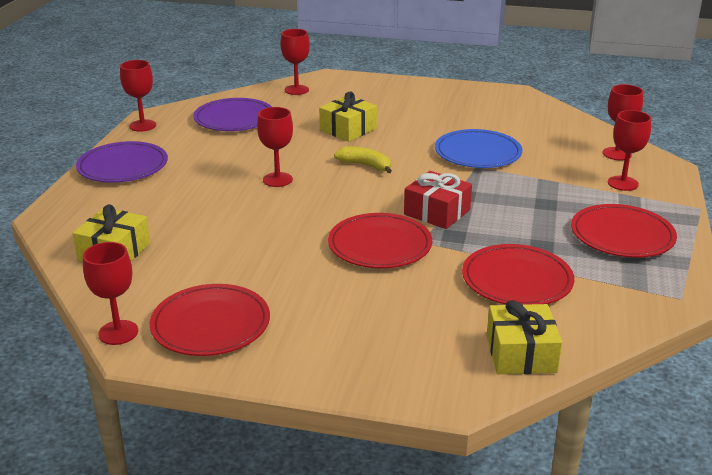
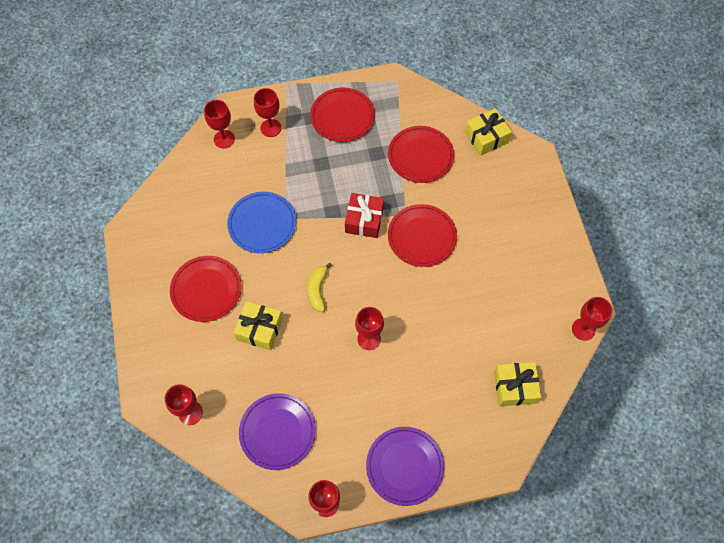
camera: 115 degrees left, 35 degrees up
(210, 324) = (548, 286): red plate -> red plate (206, 290)

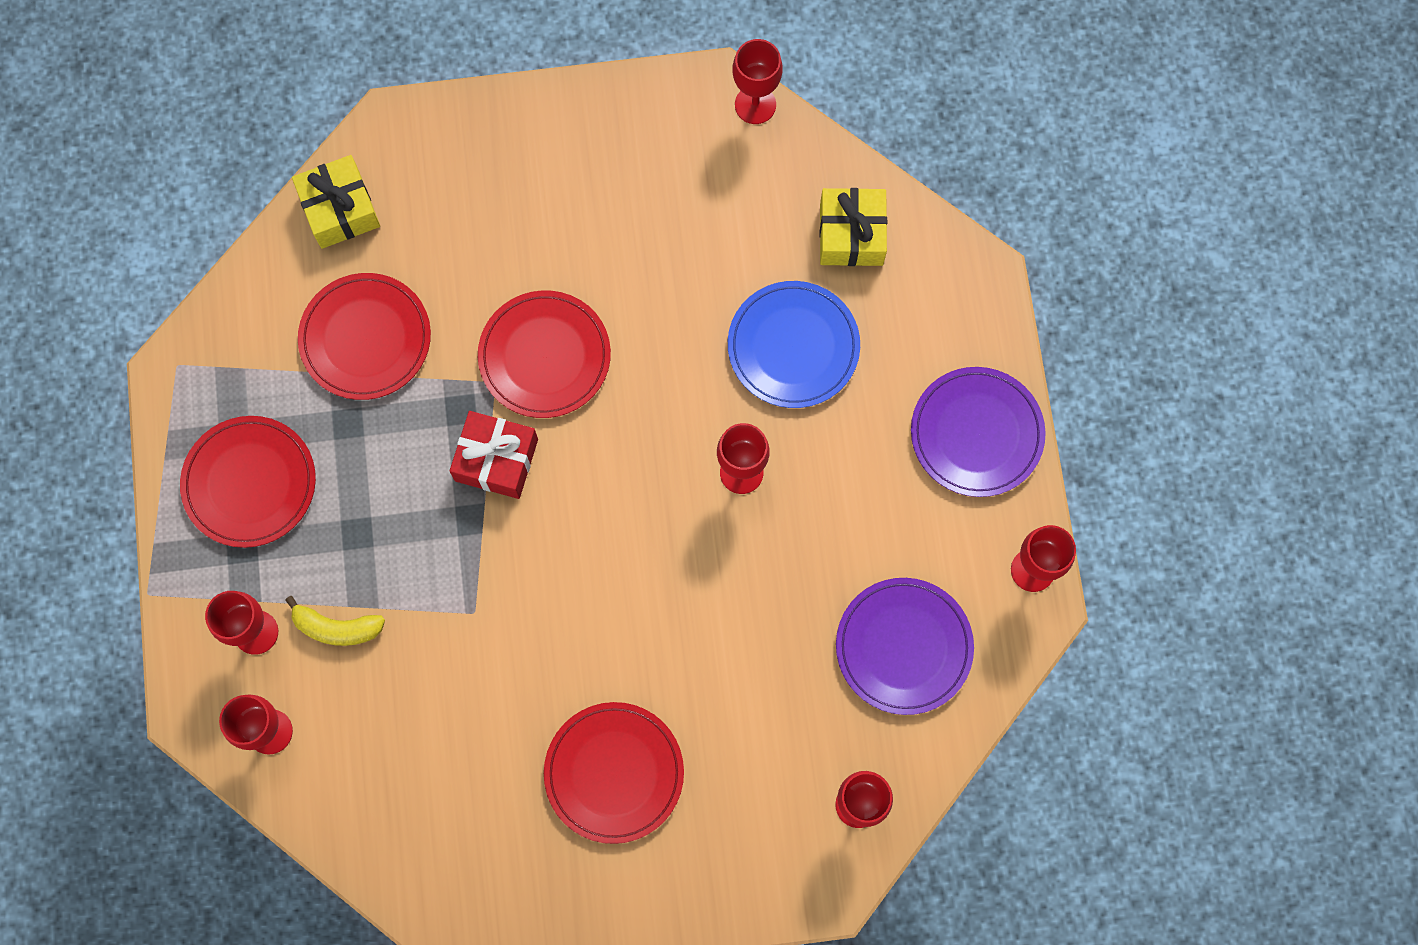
camera: 85 degrees left, 10 degrees up
(259, 329) = (706, 672): yellow gift -> none
(262, 224) = (481, 659): blue plate -> blue plate (793, 346)
(318, 290) = (635, 558): yellow banana -> yellow banana (337, 628)

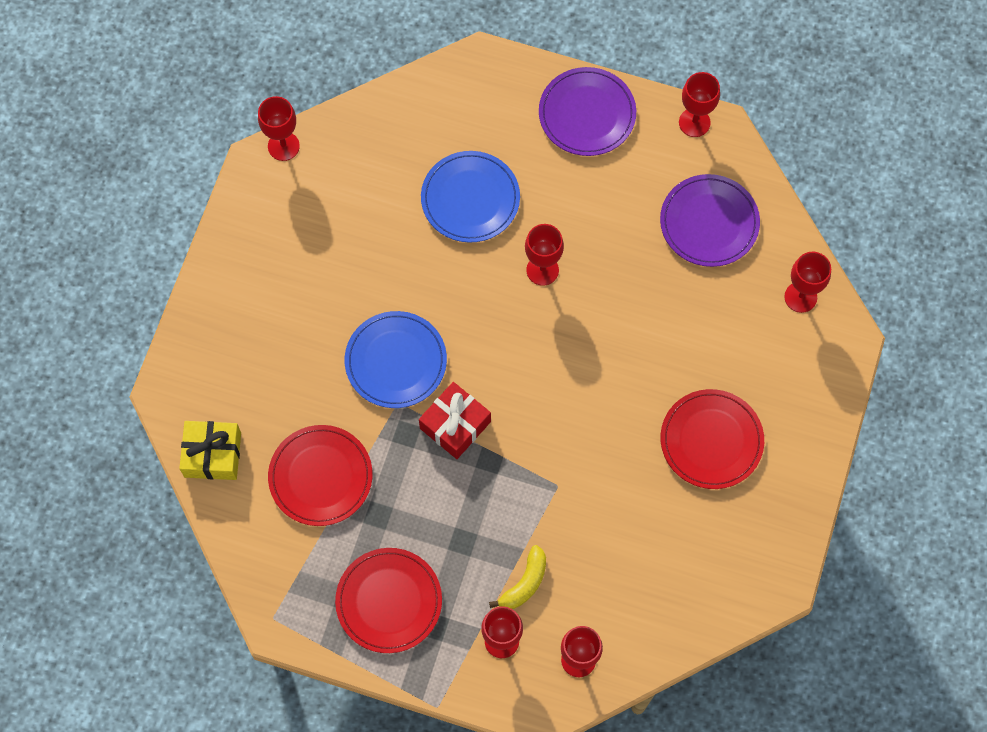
camera: 65 degrees left, 5 degrees down
(545, 356) = (396, 361): red plate -> blue plate
(851, 234) = (409, 127): yellow gift -> none

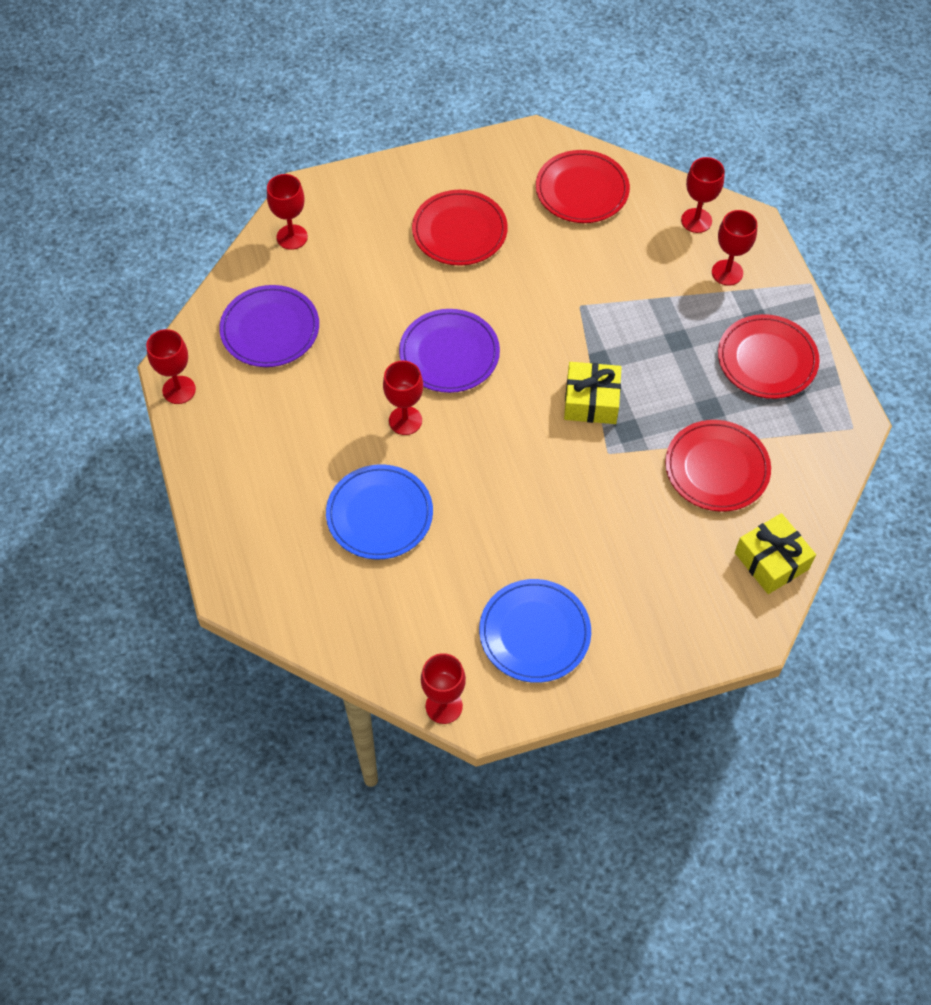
camera: 125 degrees left, 10 degrees down
(396, 361) = (574, 477): blue plate -> blue plate (534, 633)
(455, 425) = (591, 401): red gift -> yellow gift
(525, 583) = (672, 283): yellow banana -> none
(587, 114) = (227, 474): purple plate -> purple plate (449, 354)
(685, 582) = (582, 190): none -> red plate

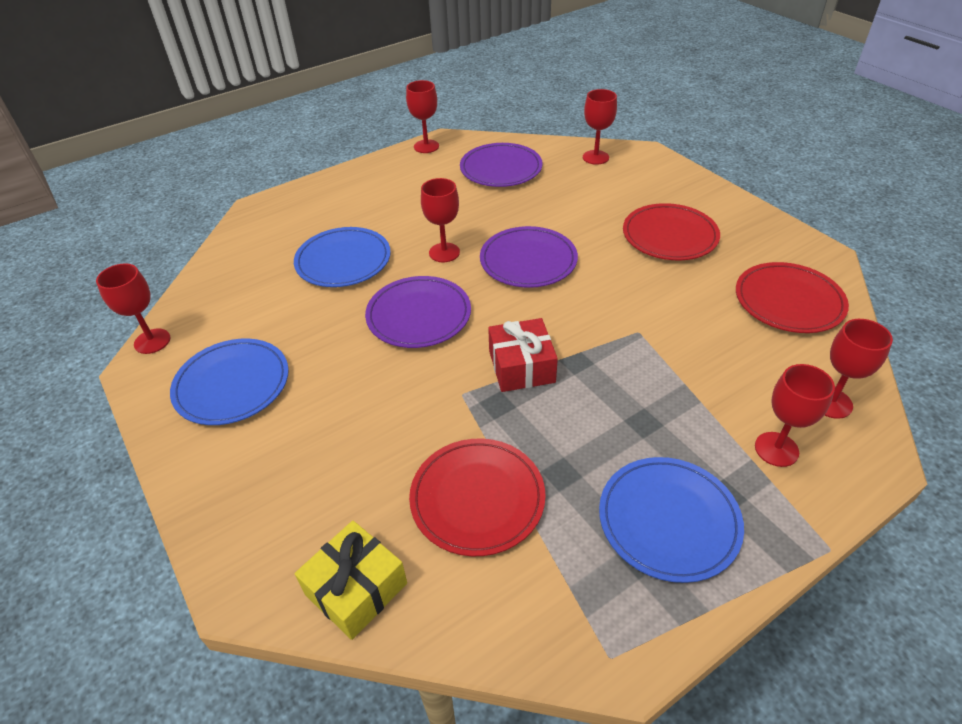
camera: 75 degrees right, 15 degrees down
(495, 463) = (419, 315): none -> purple plate
(591, 401) = (521, 366): yellow gift -> red gift
(767, 359) = (668, 520): red plate -> blue plate

